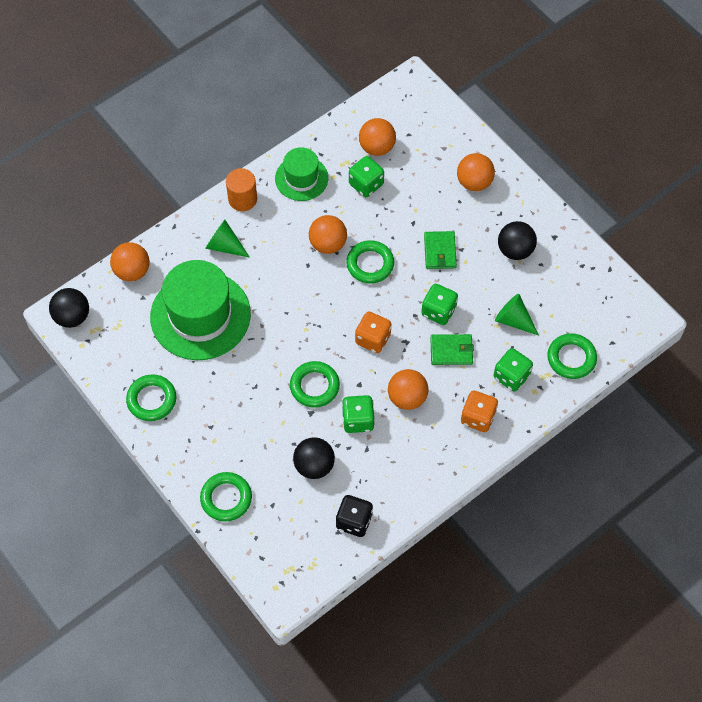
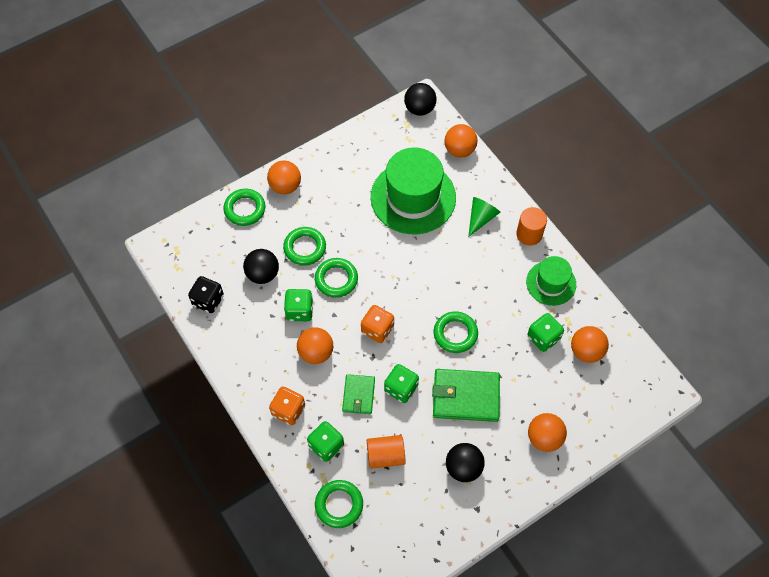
camera: 95 degrees right, 0 degrees up
(151, 400) = (339, 161): green ring -> green ring (305, 248)
(328, 244) = (478, 300): orange ball -> orange ball (285, 186)
(440, 251) = (465, 396): green wallet -> green wallet, size x1.68
(513, 320) = (385, 455): green cone -> orange cylinder

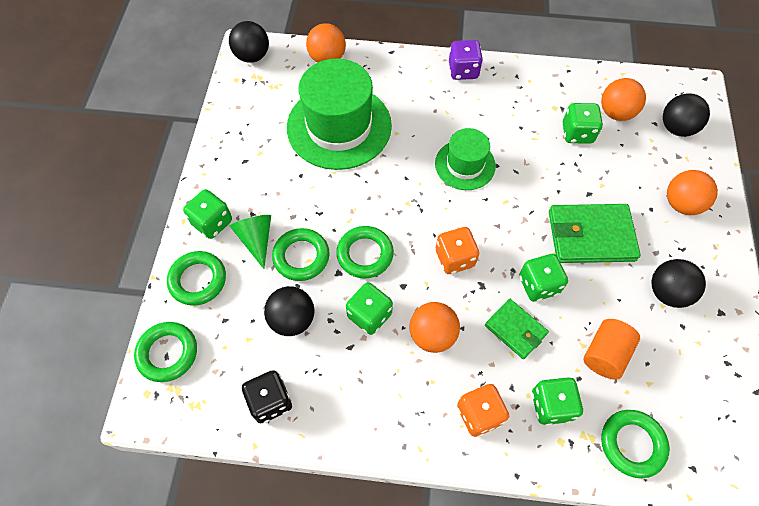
camera: 50 degrees left, 0 degrees up
(285, 186) = (212, 222): orange ball -> green dice
(455, 334) = (516, 196): green ring -> green ring (168, 353)
(465, 396) = (590, 236): green wallet -> green wallet turned 45 degrees clockwise
(481, 218) = (413, 92): green cone -> green cone (256, 239)
(529, 234) = (463, 71): orange cylinder -> purple dice
(551, 283) = (526, 90): green hat -> green hat (465, 165)
(611, 398) = (676, 128): none -> black ball

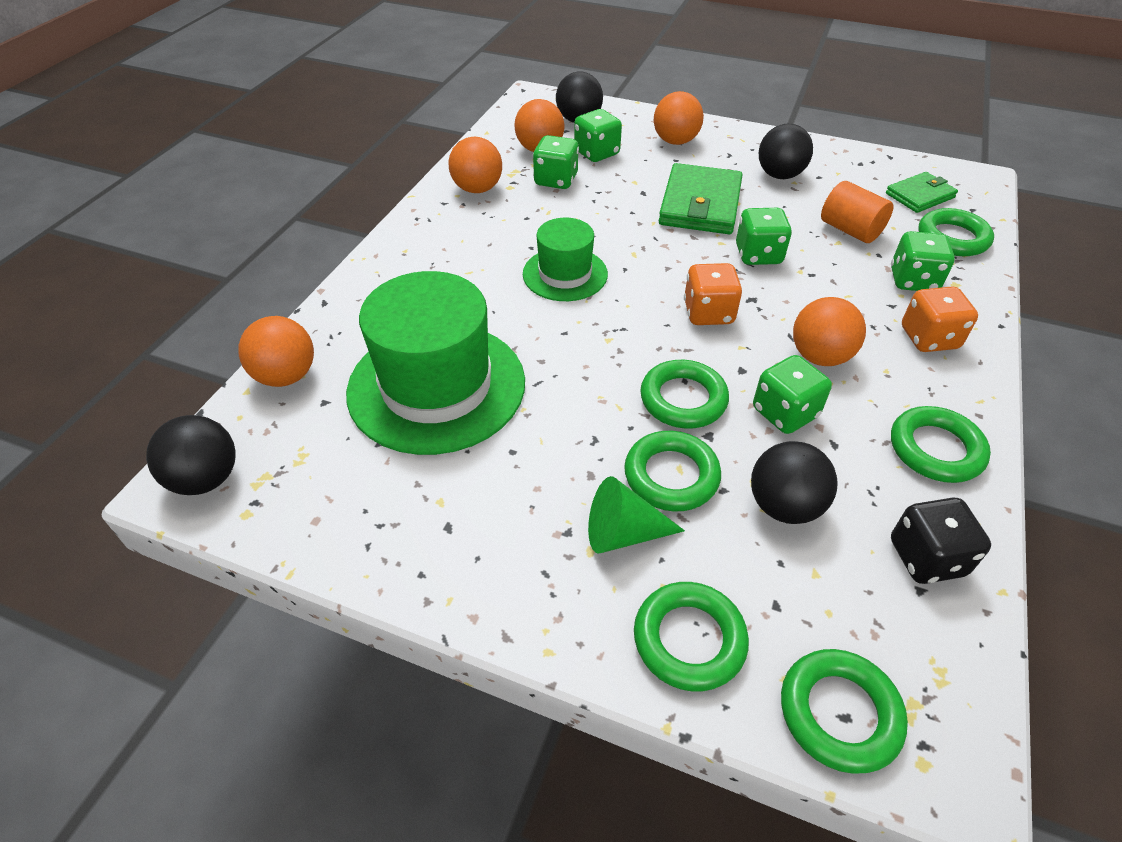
camera: 75 degrees left, 15 degrees down
(212, 222) = (568, 598): green dice -> green dice (596, 153)
(361, 412) = (935, 449): none -> green ring
(463, 71) = (407, 243): purple dice -> none
(515, 330) = (816, 285): green wallet -> green wallet (920, 195)
(542, 89) = (477, 189): none -> orange ball

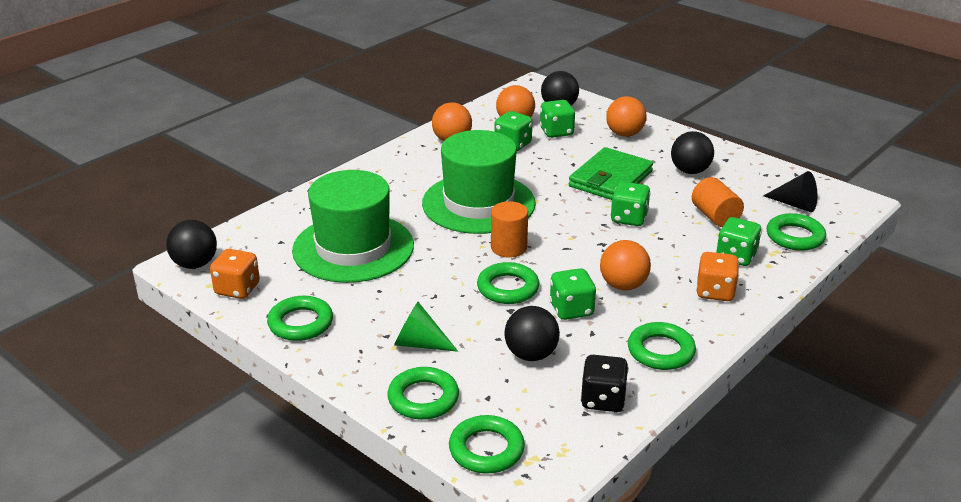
camera: 20 degrees right, 15 degrees down
(286, 376) = (265, 224): orange ball -> none
(565, 274) = (478, 203): green hat -> green hat, size x1.79
(644, 333) = (508, 248): none -> orange cylinder
(671, 476) = (470, 324): green ring -> green ring (300, 323)
(708, 313) = (563, 245): orange dice -> orange dice (237, 289)
(920, 195) = (795, 204): green wallet -> black cone

